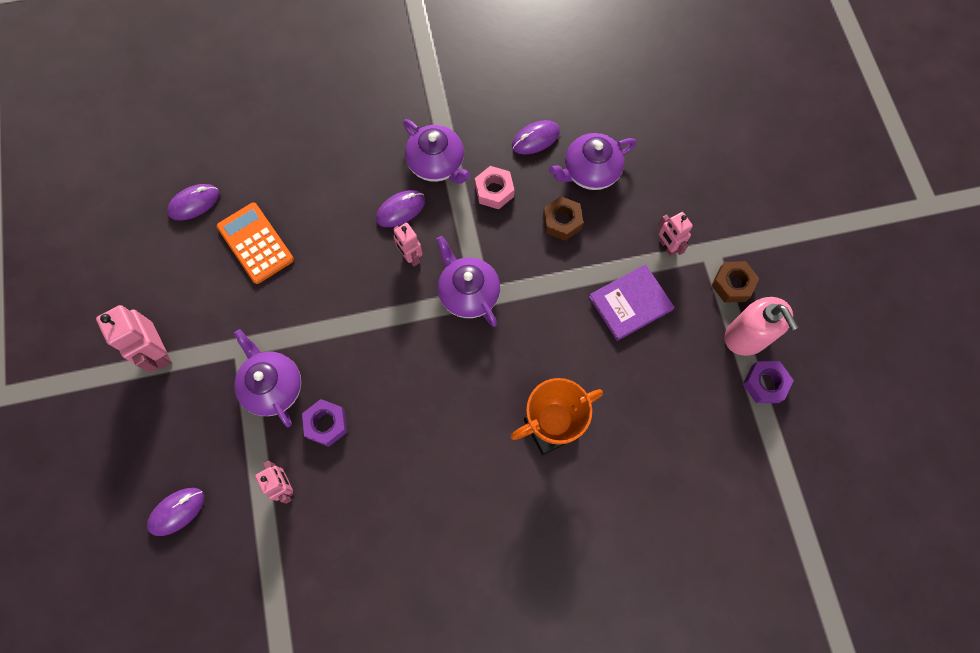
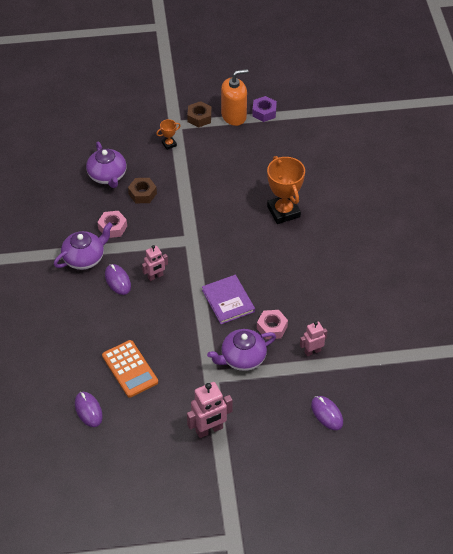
camera: 85 degrees left, 20 degrees down
(255, 243) = (130, 369): orange calculator -> orange calculator turned 90 degrees counterclockwise
(326, 424) = (272, 327): purple nut -> pink nut
(468, 293) = (187, 246): purple teapot -> none
(535, 139) = (76, 202): purple mouse -> none
(630, 303) = (205, 166): purple book -> purple book (228, 301)
(667, 246) = (169, 144): pink robot -> orange trophy
(746, 336) = (234, 116): pink soap dispenser -> orange soap dispenser

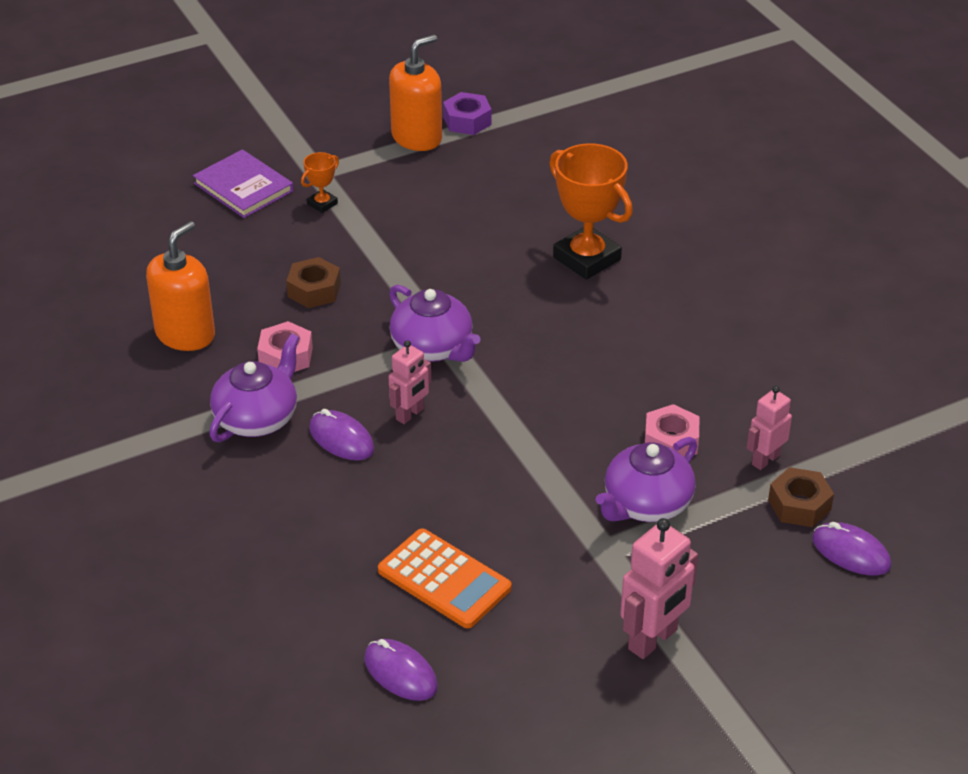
camera: 20 degrees left, 10 degrees down
(72, 202) = (185, 334): none -> orange soap dispenser
(107, 176) = (233, 277): purple teapot -> purple teapot (433, 348)
(199, 117) = (356, 153): brown nut -> brown nut (799, 505)
(228, 301) = (567, 419): purple book -> purple book (243, 187)

